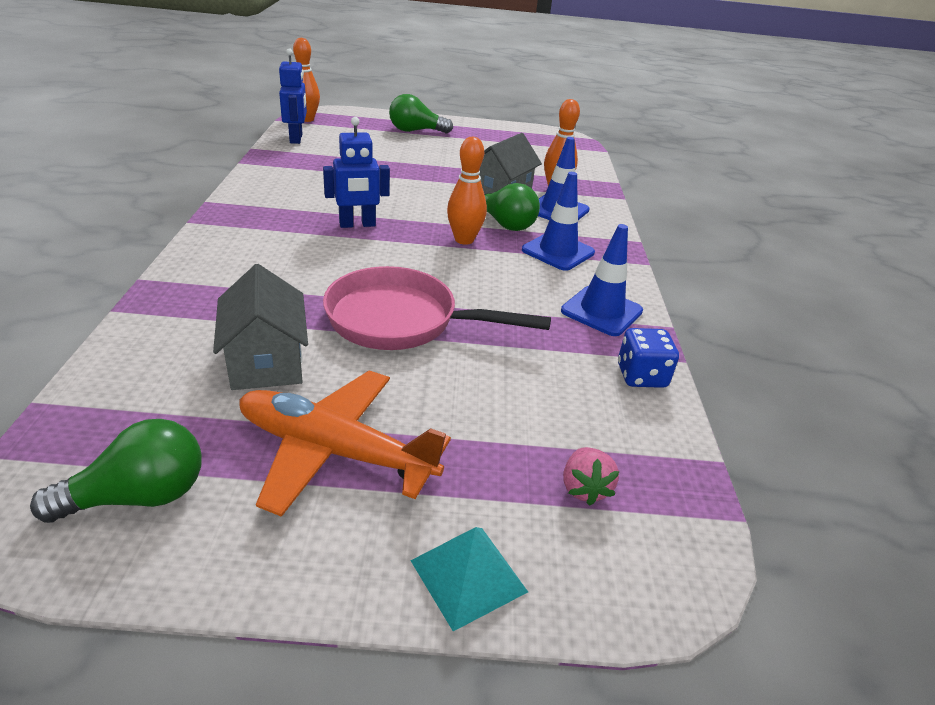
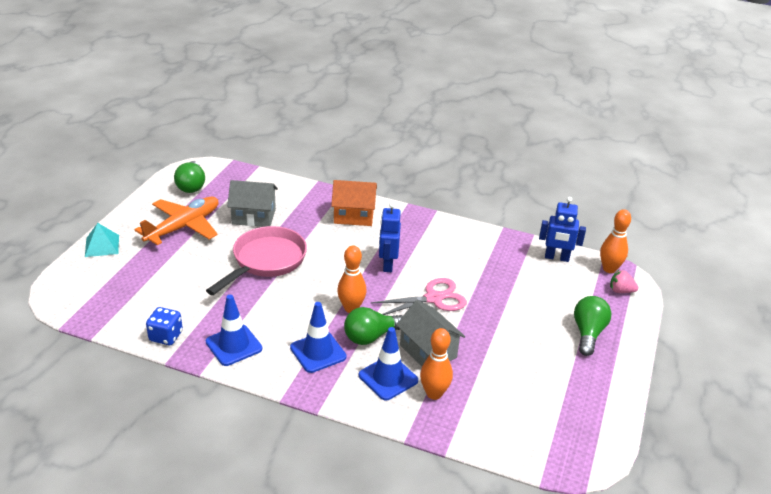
camera: 110 degrees right, 0 degrees up
(237, 260) = (354, 216): none -> orange house
(410, 194) = (433, 298): none -> pink scissors
(584, 488) = (113, 286): pink strawberry -> pink strawberry (620, 291)

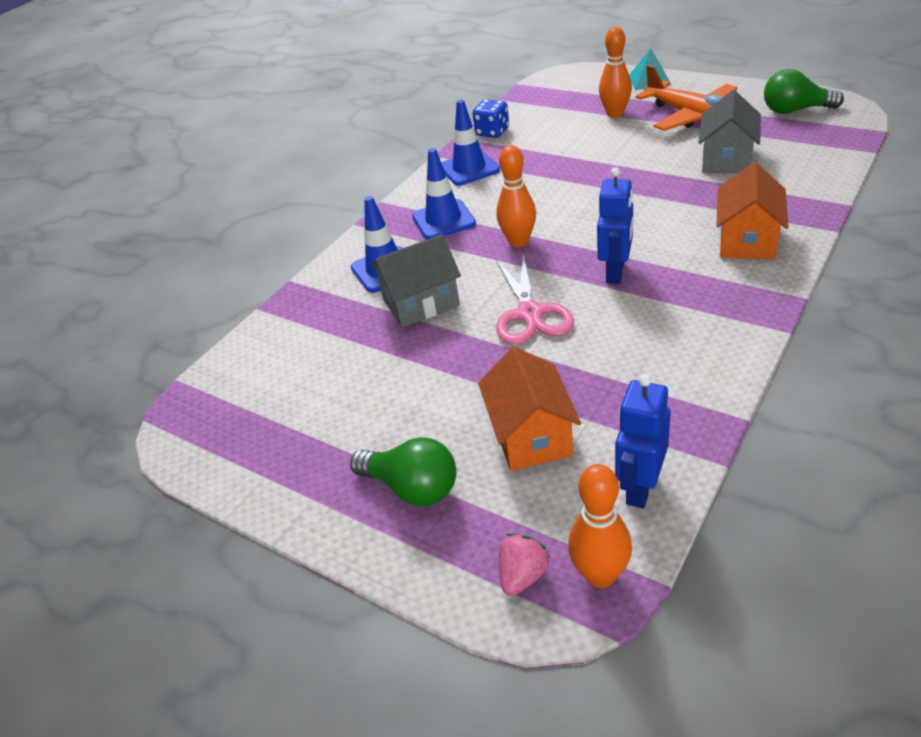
camera: 110 degrees right, 5 degrees up
(266, 261) = (622, 175): pink pan -> none
(371, 336) = (461, 257): green light bulb -> none
(387, 264) = (615, 272): blue robot -> blue robot turned 90 degrees clockwise
(434, 393) = (346, 304): orange bowling pin -> orange bowling pin (615, 114)
(536, 293) = (531, 436): none -> orange house

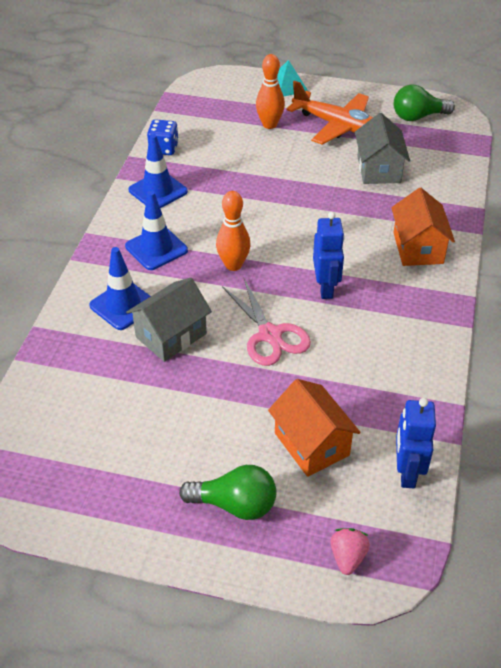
camera: 25 degrees left, 5 degrees up
(600, 575) = (402, 545): orange bowling pin -> none

